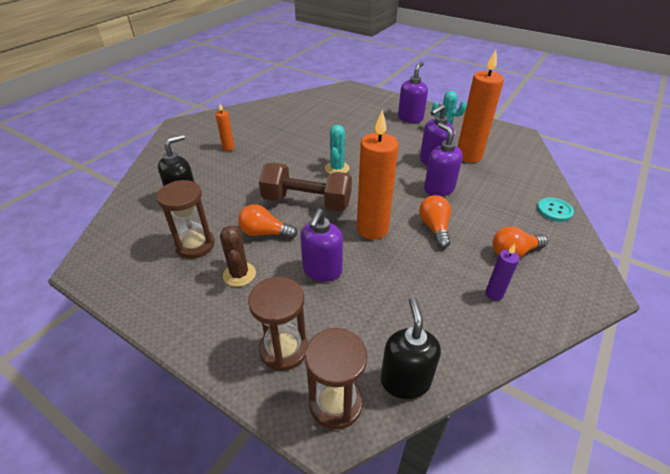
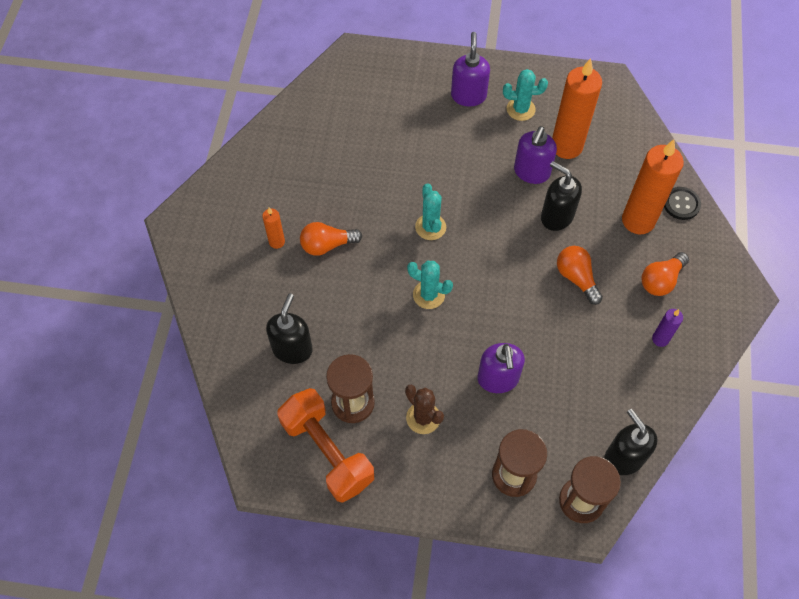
camera: 25 degrees left, 20 degrees up
(146, 269) = (327, 452): none -> orange dumbbell
(265, 233) = (413, 357): orange light bulb -> orange light bulb (327, 245)
(307, 202) = (428, 295): brown dumbbell -> turquoise cactus
(372, 229) = (517, 305): orange candle -> orange candle (638, 220)
(438, 188) = (556, 216): purple soap dispenser -> black soap dispenser
(554, 210) = (681, 204): turquoise button -> black button

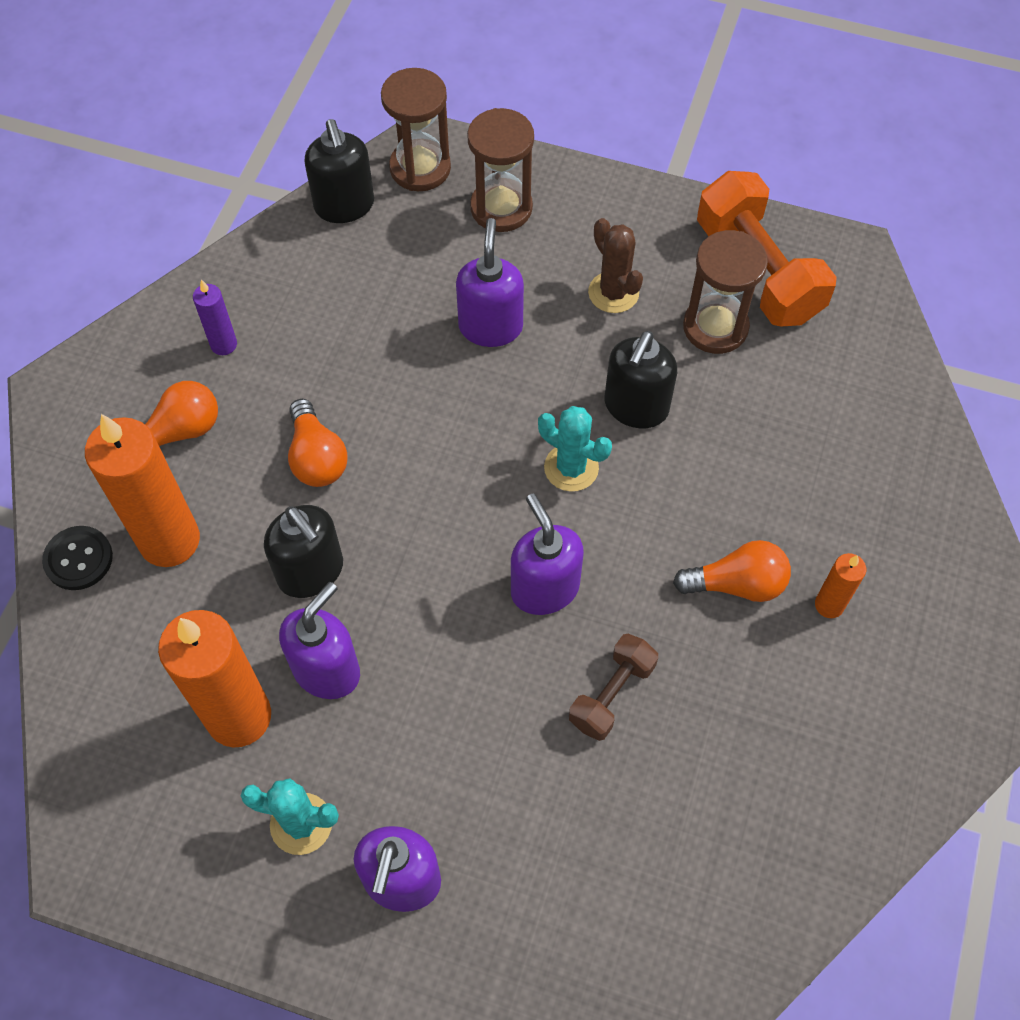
camera: 170 degrees left, 0 degrees up
(292, 349) = (805, 417): black soap dispenser -> black soap dispenser (636, 407)
(386, 182) = (612, 694): none -> brown dumbbell
(430, 227) = (544, 588): turquoise cactus -> purple soap dispenser

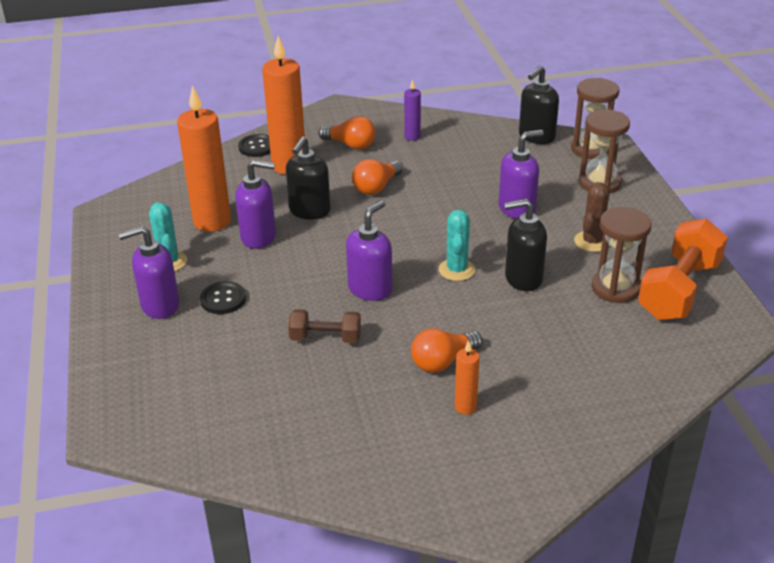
camera: 60 degrees right, 25 degrees down
(444, 786) = (223, 299): none -> black button
(737, 584) = (443, 361): orange light bulb -> orange light bulb turned 90 degrees clockwise

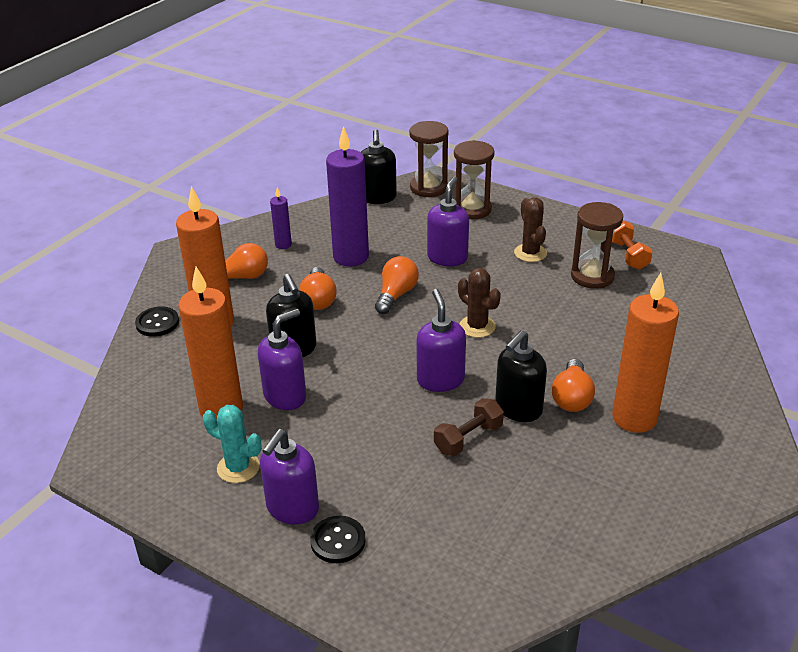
camera: 45 degrees left, 0 degrees up
(223, 299) = (339, 465): black button -> black button (338, 541)
(435, 214) = (396, 295): none -> orange light bulb
(445, 170) = (351, 257): none -> purple candle
(457, 270) = (477, 326): turquoise cactus -> brown cactus
(465, 407) = (634, 418): orange candle -> orange candle, size x2.11
(523, 278) = (528, 305): black soap dispenser -> black soap dispenser (518, 409)
(679, 290) = (628, 255): orange dumbbell -> orange dumbbell, size x0.56

